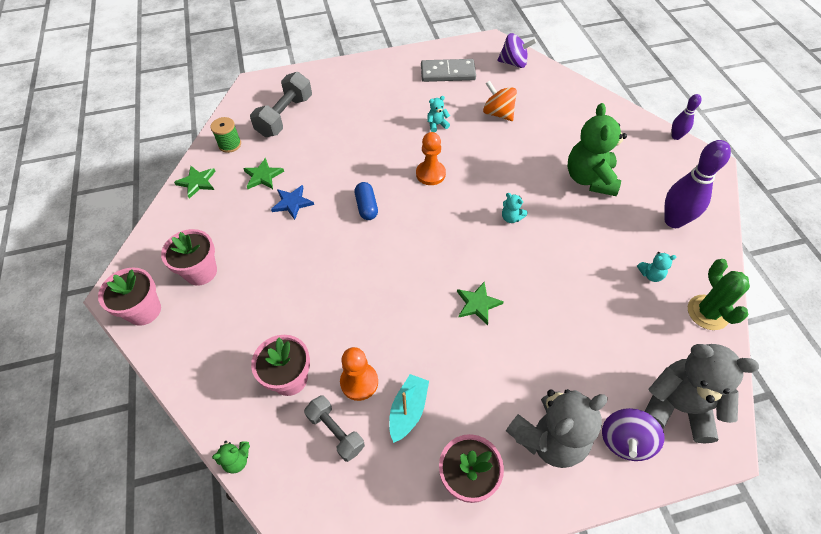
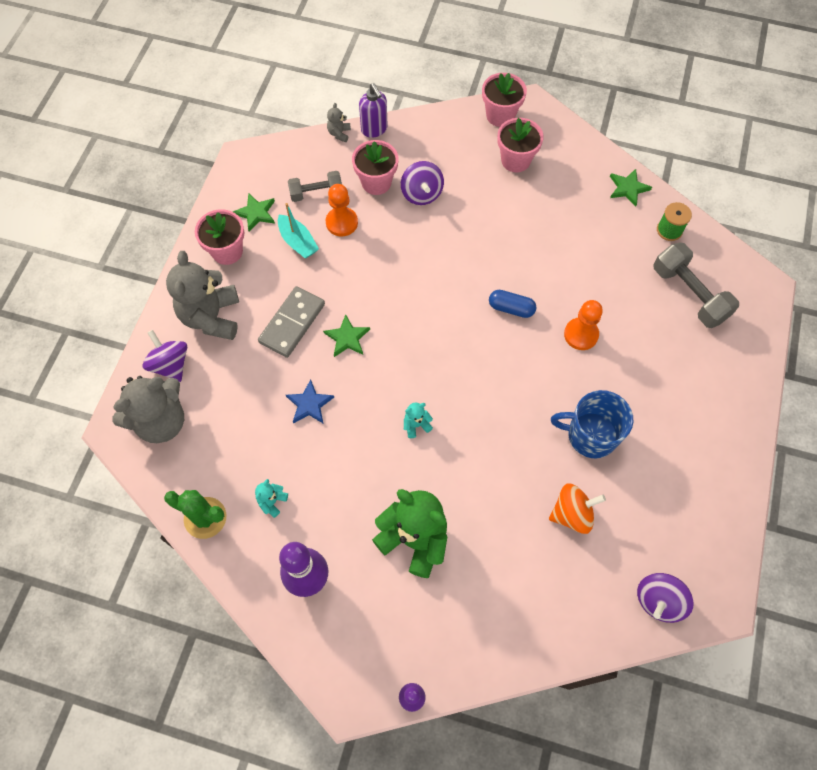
camera: 120 degrees right, 10 degrees up
(214, 423) = (374, 129): none -> purple soap dispenser
(237, 460) = (339, 133): green teddy bear -> grey teddy bear
(263, 176) = (605, 241): green star -> green star (256, 213)
(282, 329) = (421, 194): none -> purple spinning top
(292, 203) = (554, 251): blue star -> blue star (309, 404)
(430, 174) = (519, 386): orange pawn -> orange pawn (581, 334)
(437, 125) = (590, 435): turquoise teddy bear -> blue mug
(448, 73) = (680, 503): grey domino -> grey domino (292, 323)

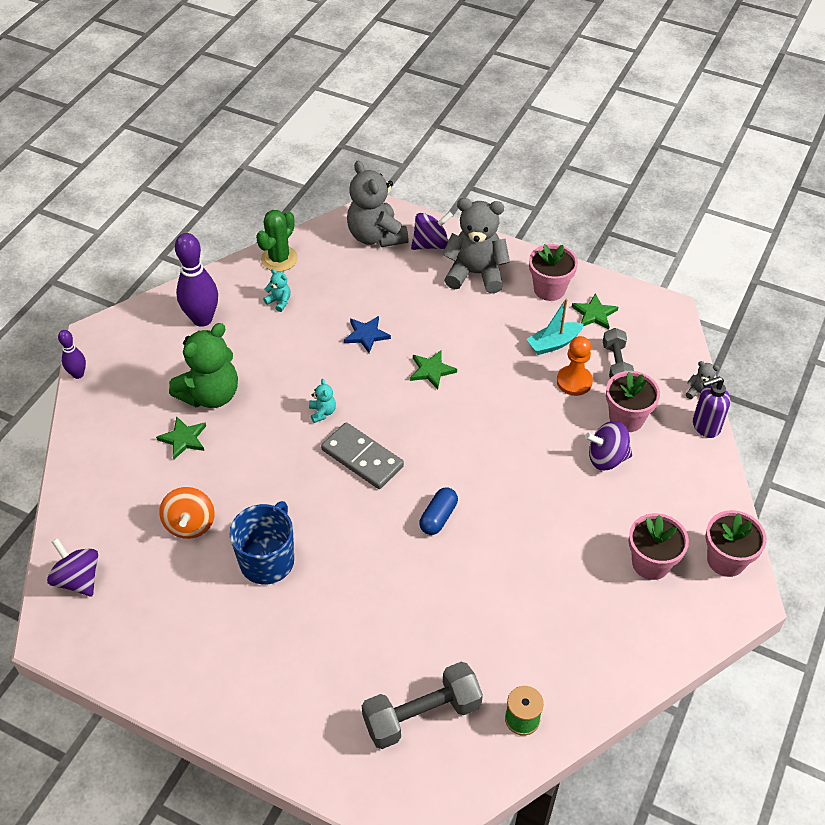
camera: 100 degrees right, 15 degrees down
(292, 323) = (457, 330): grey domino -> grey domino (362, 458)
(581, 334) = (390, 579): orange pawn -> none
(628, 188) = (595, 685): green star -> green star (183, 439)

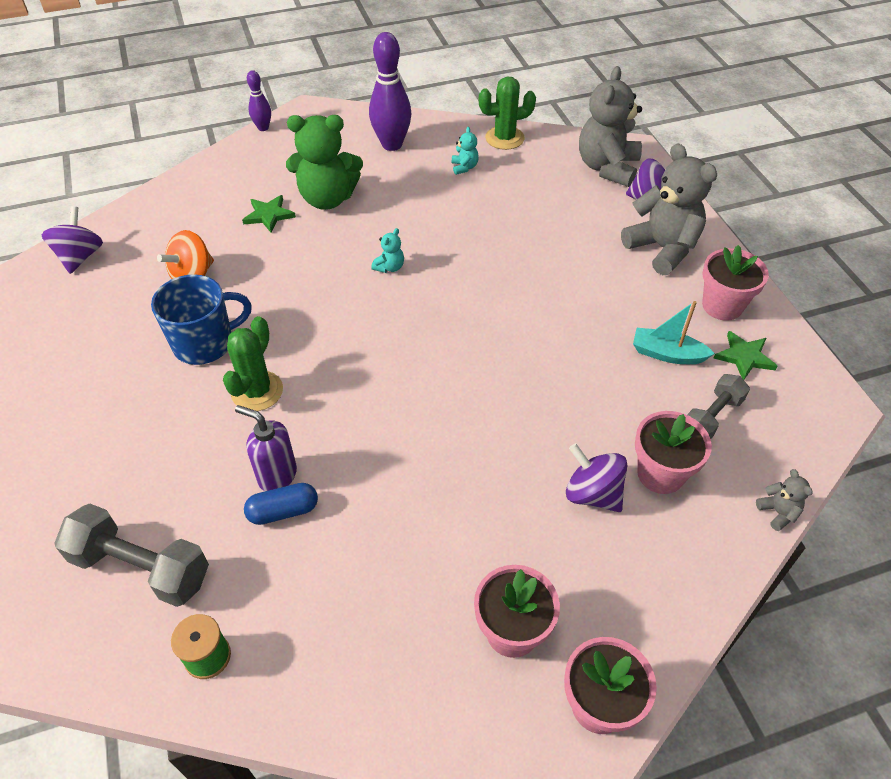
camera: 45 degrees right, 0 degrees up
(347, 560) = (257, 391): none -> green cactus
(362, 458) = (373, 323): grey domino -> none
(366, 335) = (501, 234): blue star -> none
(431, 370) = (521, 298): green star -> none
(438, 517) = (371, 418): blue capsule -> blue capsule (283, 511)
(574, 381) = (646, 401): orange pawn -> none
(705, 426) = (744, 549): purple soap dispenser -> purple soap dispenser (277, 475)

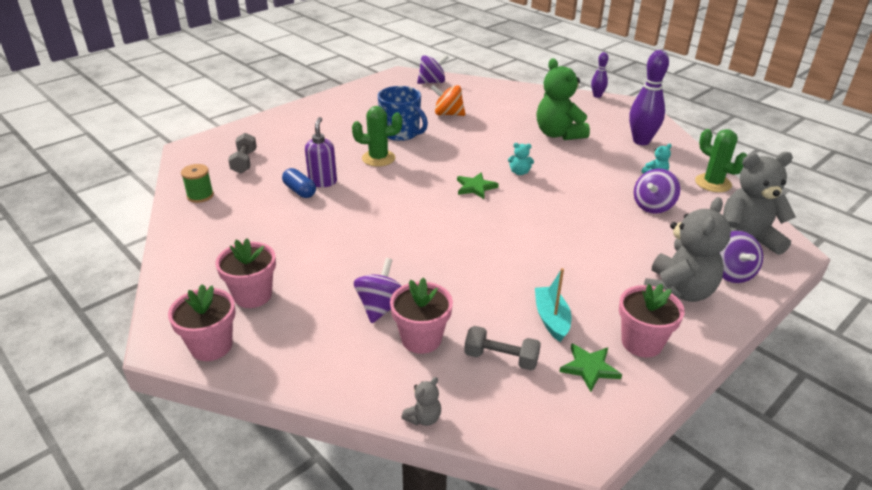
camera: 65 degrees right, 15 degrees down
(141, 567) = (244, 162): grey dumbbell -> grey dumbbell, size x0.63
(269, 215) = (521, 120): green star -> green star (475, 187)
(520, 197) = (653, 206): none -> purple spinning top

